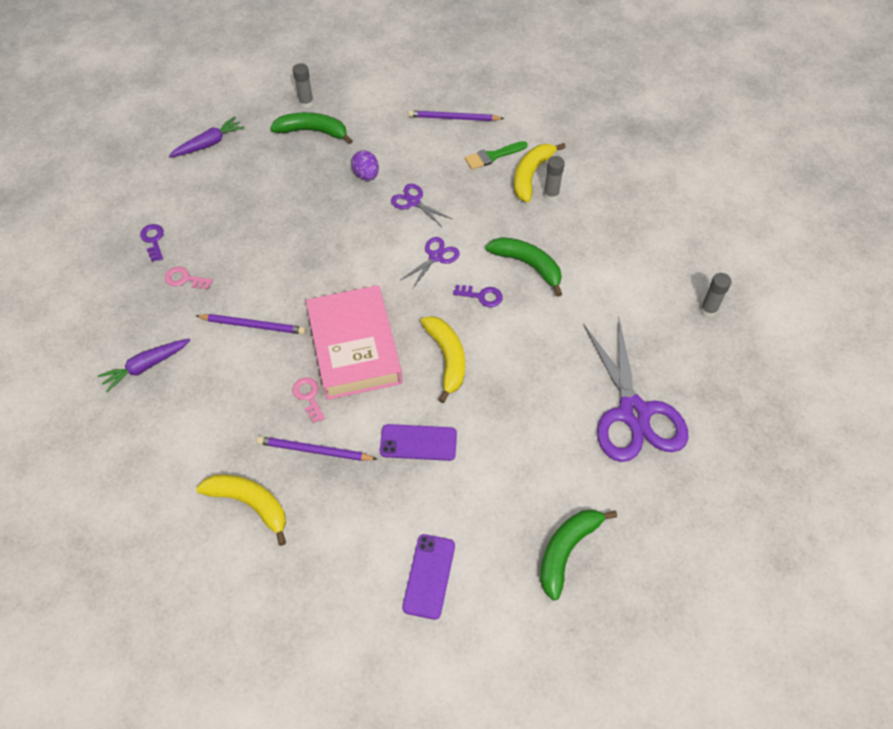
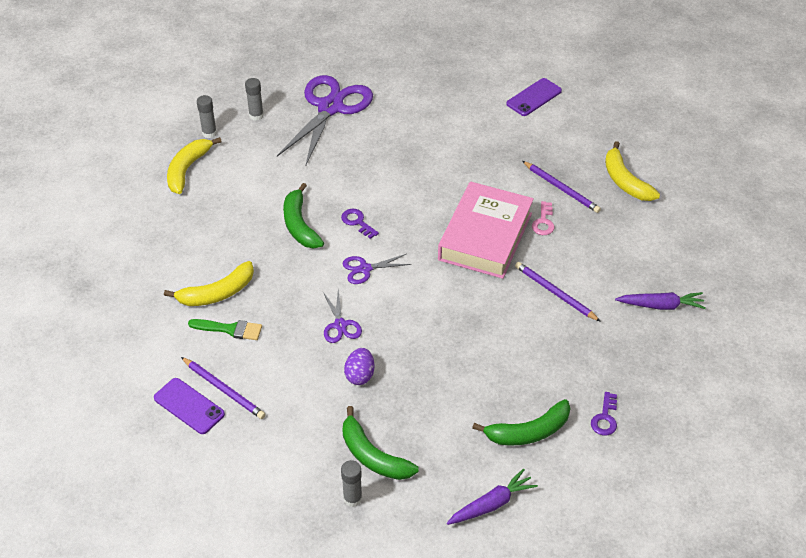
camera: 145 degrees left, 10 degrees down
(185, 279) = (593, 363): pink key -> none
(208, 144) = (491, 504): purple carrot -> purple carrot turned 150 degrees clockwise
(418, 442) = (486, 159): purple phone -> purple phone (189, 406)
(447, 358) = (422, 196): yellow banana -> yellow banana (187, 169)
(551, 194) = (220, 268): grey glue stick -> grey glue stick (256, 115)
(566, 550) = (442, 71): green banana -> green banana (528, 432)

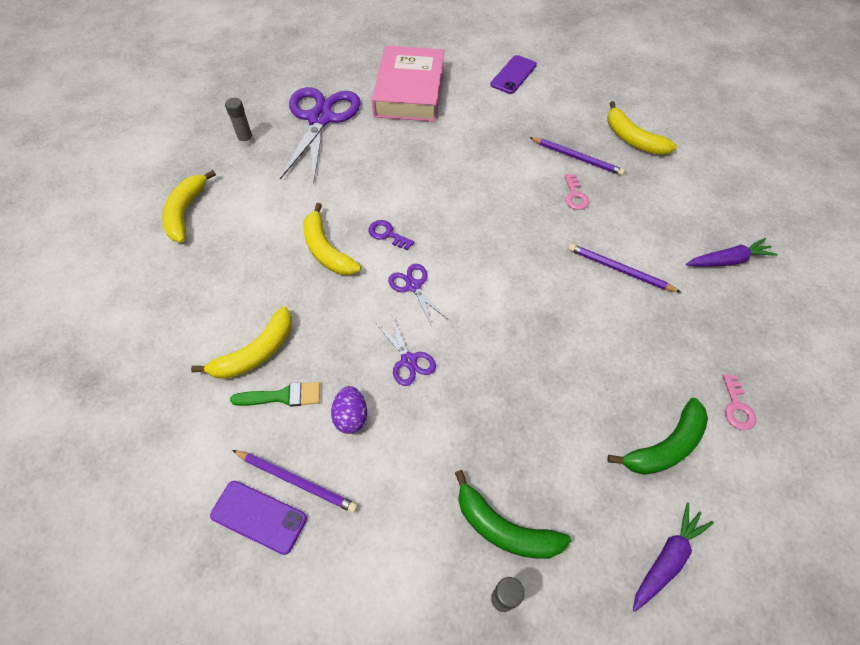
camera: 15 degrees left, 10 degrees up
(209, 133) = (200, 168): grey glue stick -> none
(299, 225) = (326, 250): green banana -> yellow banana
(360, 375) = (452, 420): purple egg -> purple egg (351, 417)
(365, 269) = (413, 286): purple scissors -> purple scissors turned 90 degrees clockwise
(485, 236) = (524, 223): pink book -> pink book (410, 91)
(605, 418) = (737, 407): purple key -> pink key

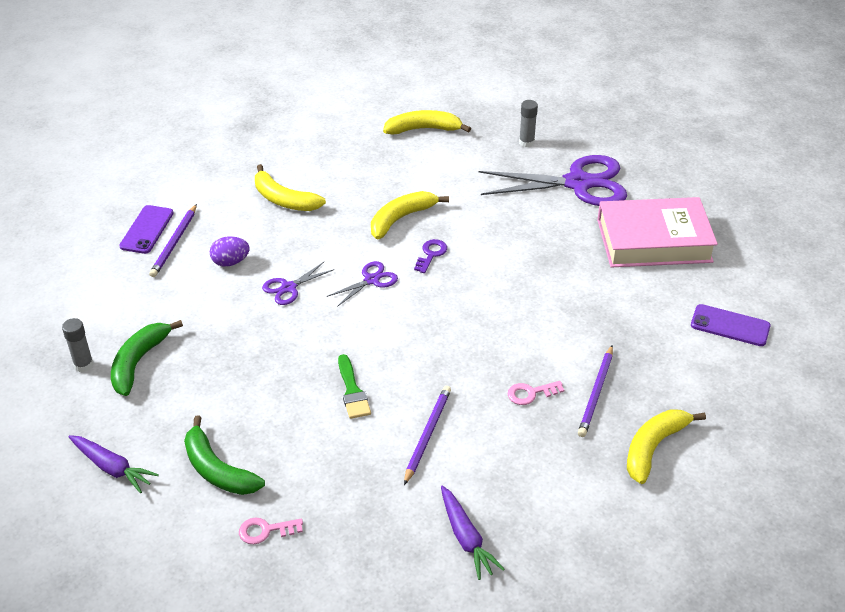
camera: 80 degrees right, 15 degrees down
(282, 396) = (245, 222): green brush -> green brush (352, 391)

